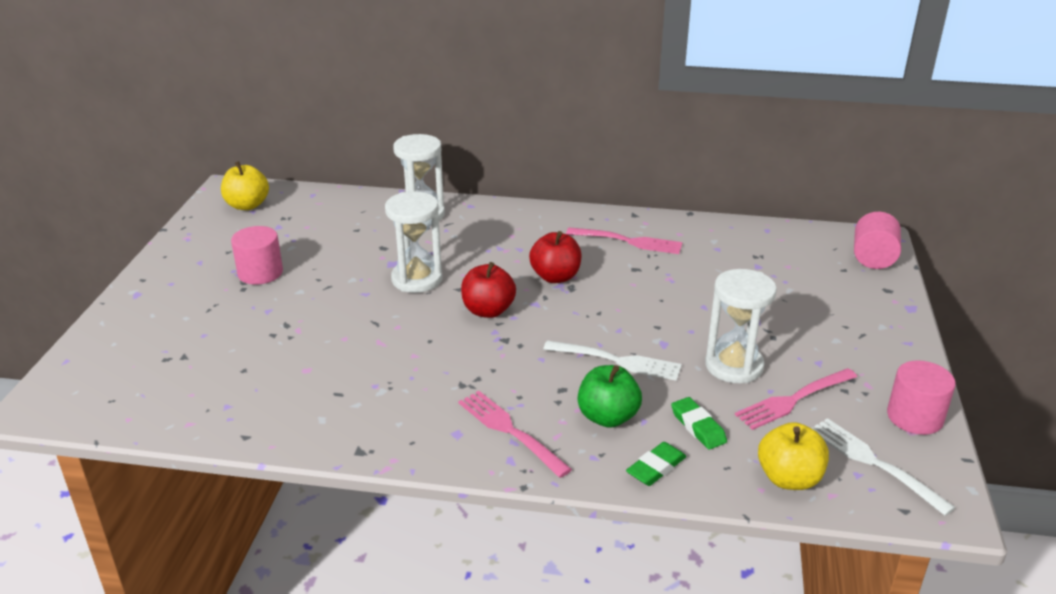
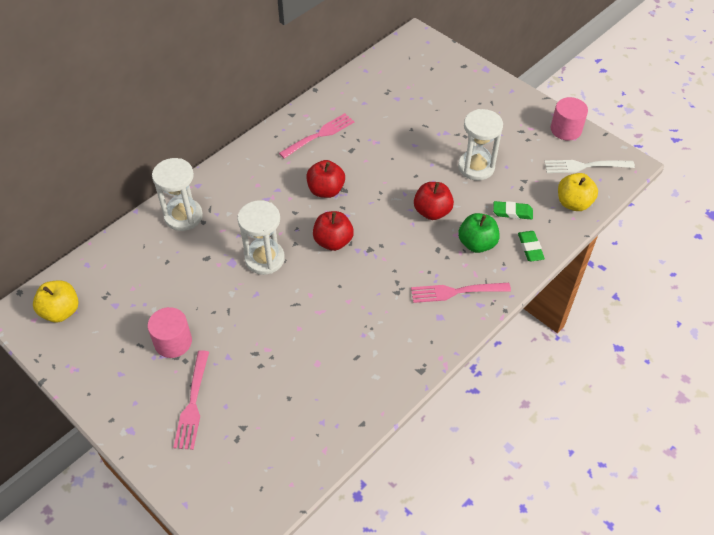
camera: 55 degrees left, 20 degrees up
(616, 361) = (432, 211): white fork -> red apple
(794, 399) = (520, 162): pink fork -> pink fork (193, 402)
(873, 258) = (432, 50): pink cylinder -> none

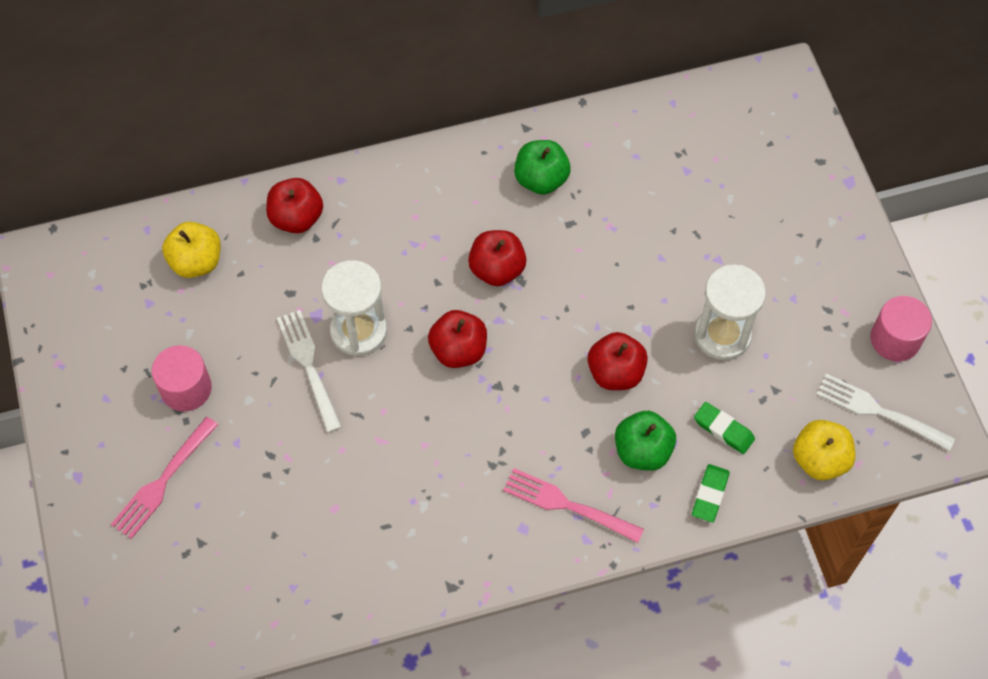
camera: 30 degrees right, 10 degrees up
(61, 311) = (85, 279): yellow apple -> yellow apple (196, 262)
(183, 216) = (296, 218): white hourglass -> red apple
(247, 292) = (309, 367): none -> white fork
(319, 135) = (541, 179): pink fork -> green apple

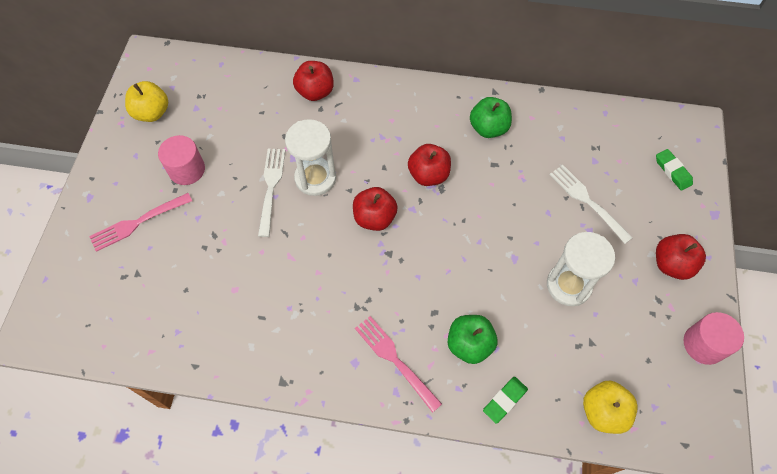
camera: 25 degrees right, 0 degrees up
(196, 262) = (238, 94): yellow apple -> yellow apple (152, 113)
(615, 373) = (477, 279): red apple -> red apple (671, 264)
(723, 430) = (538, 355): green eraser -> green eraser (672, 171)
(880, 412) = (668, 395): white fork -> white fork (588, 201)

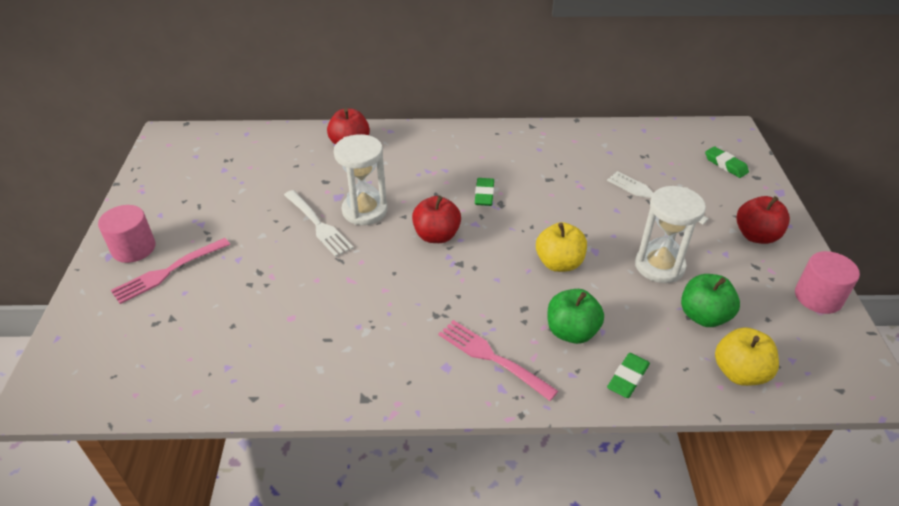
camera: 10 degrees left, 20 degrees down
(152, 113) = (175, 178): yellow apple -> yellow apple (559, 263)
(187, 170) = (220, 220): pink cylinder -> pink cylinder (134, 248)
(271, 188) = (317, 224): white fork -> white fork turned 150 degrees clockwise
(428, 175) = (484, 194): red apple -> green eraser
(488, 128) = (534, 153): green apple -> green apple (703, 316)

